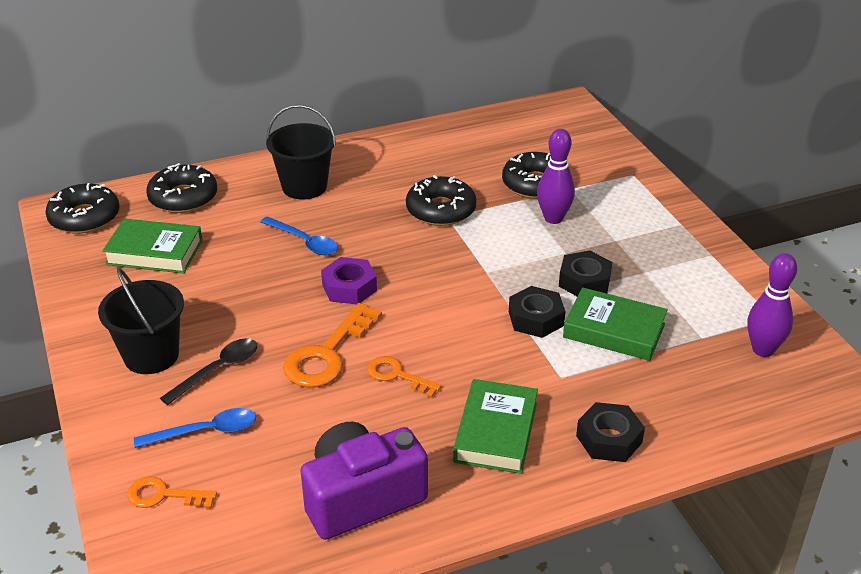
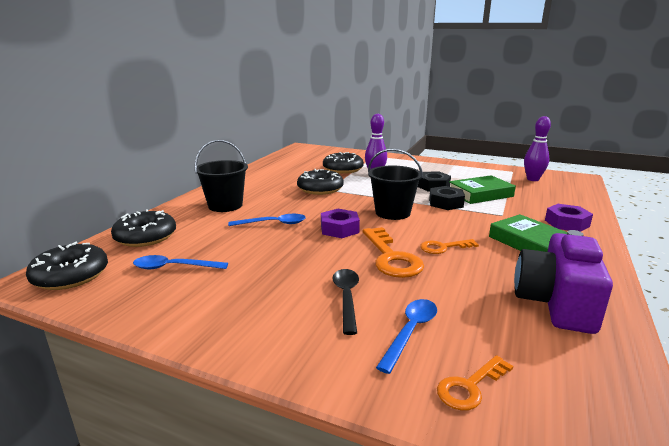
camera: 45 degrees left, 15 degrees down
(151, 355) = (283, 317): black bucket -> black bucket (392, 213)
(154, 252) = (174, 267): green book -> blue spoon
(609, 439) = (566, 223): black nut -> purple nut

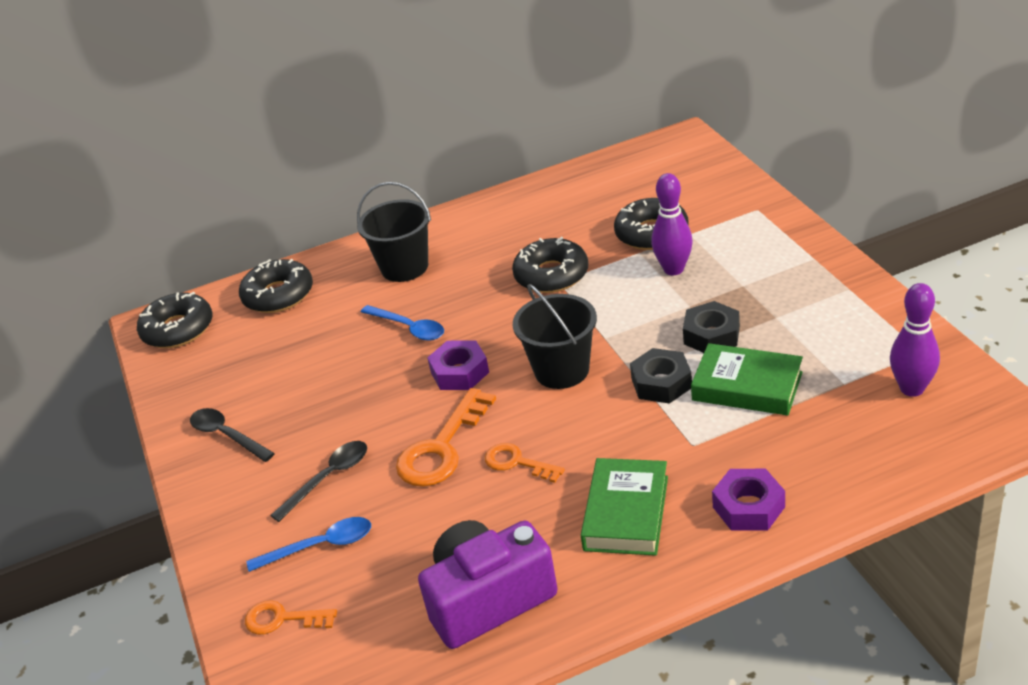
camera: 50 degrees right, 15 degrees up
(174, 267) = (253, 358): blue spoon -> none
(219, 310) = (227, 435): none -> black spoon

